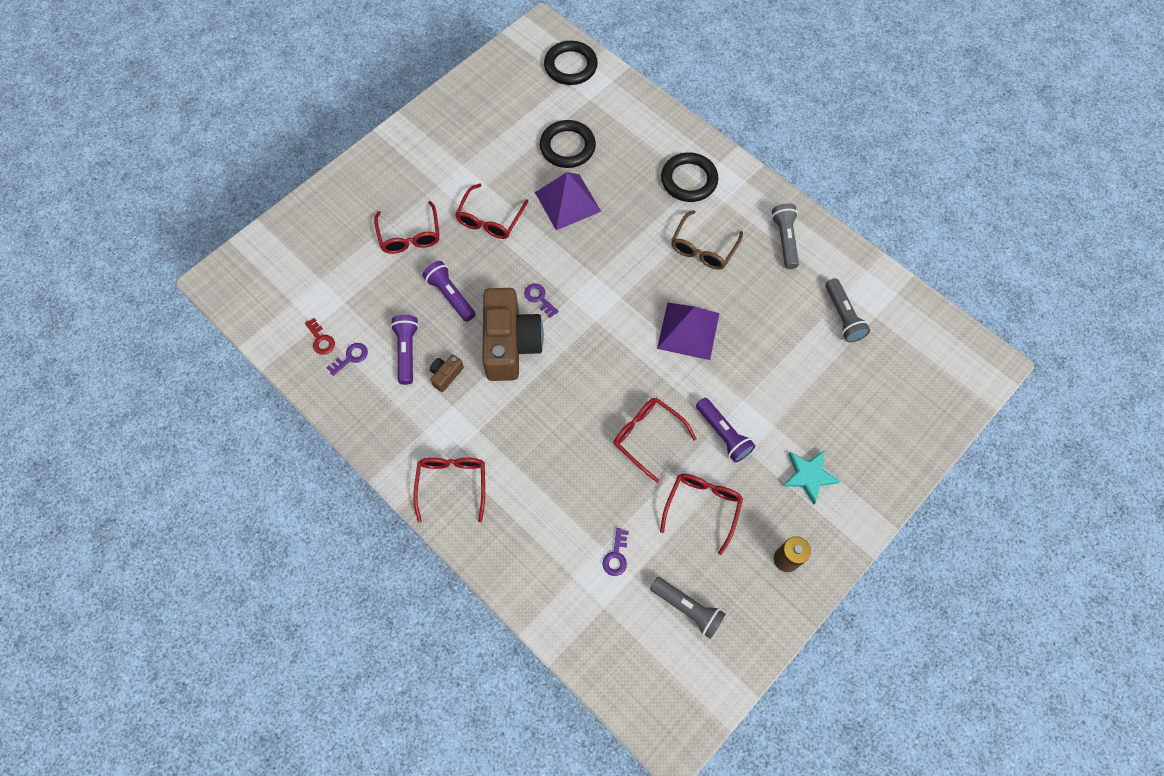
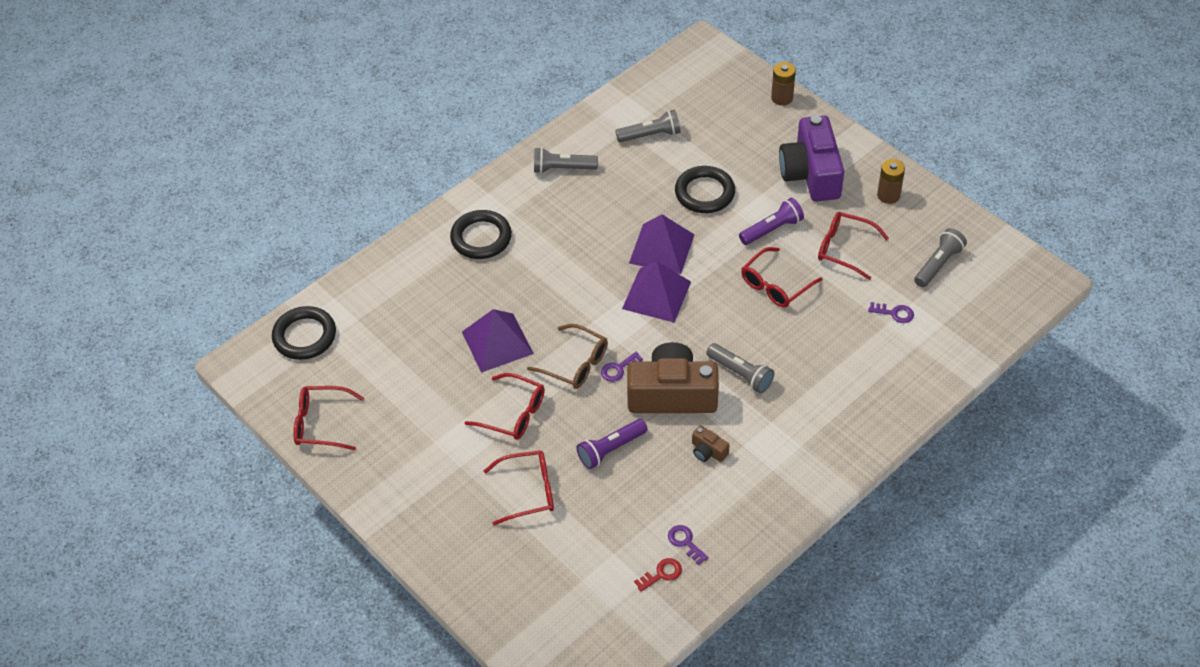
camera: 85 degrees left, 15 degrees down
(407, 351) = (679, 488): purple flashlight -> none
(452, 484) = (830, 443): red glasses -> red glasses (321, 423)
(534, 403) = (740, 374): none -> grey flashlight
(567, 147) = (422, 341): black ring -> black ring (704, 193)
(629, 327) = (656, 295): none -> purple pyramid
(703, 248) = (567, 231): brown glasses -> brown glasses (575, 364)
(809, 476) = (811, 173): turquoise star -> purple camera
(922, 447) = (782, 98): none -> brown battery

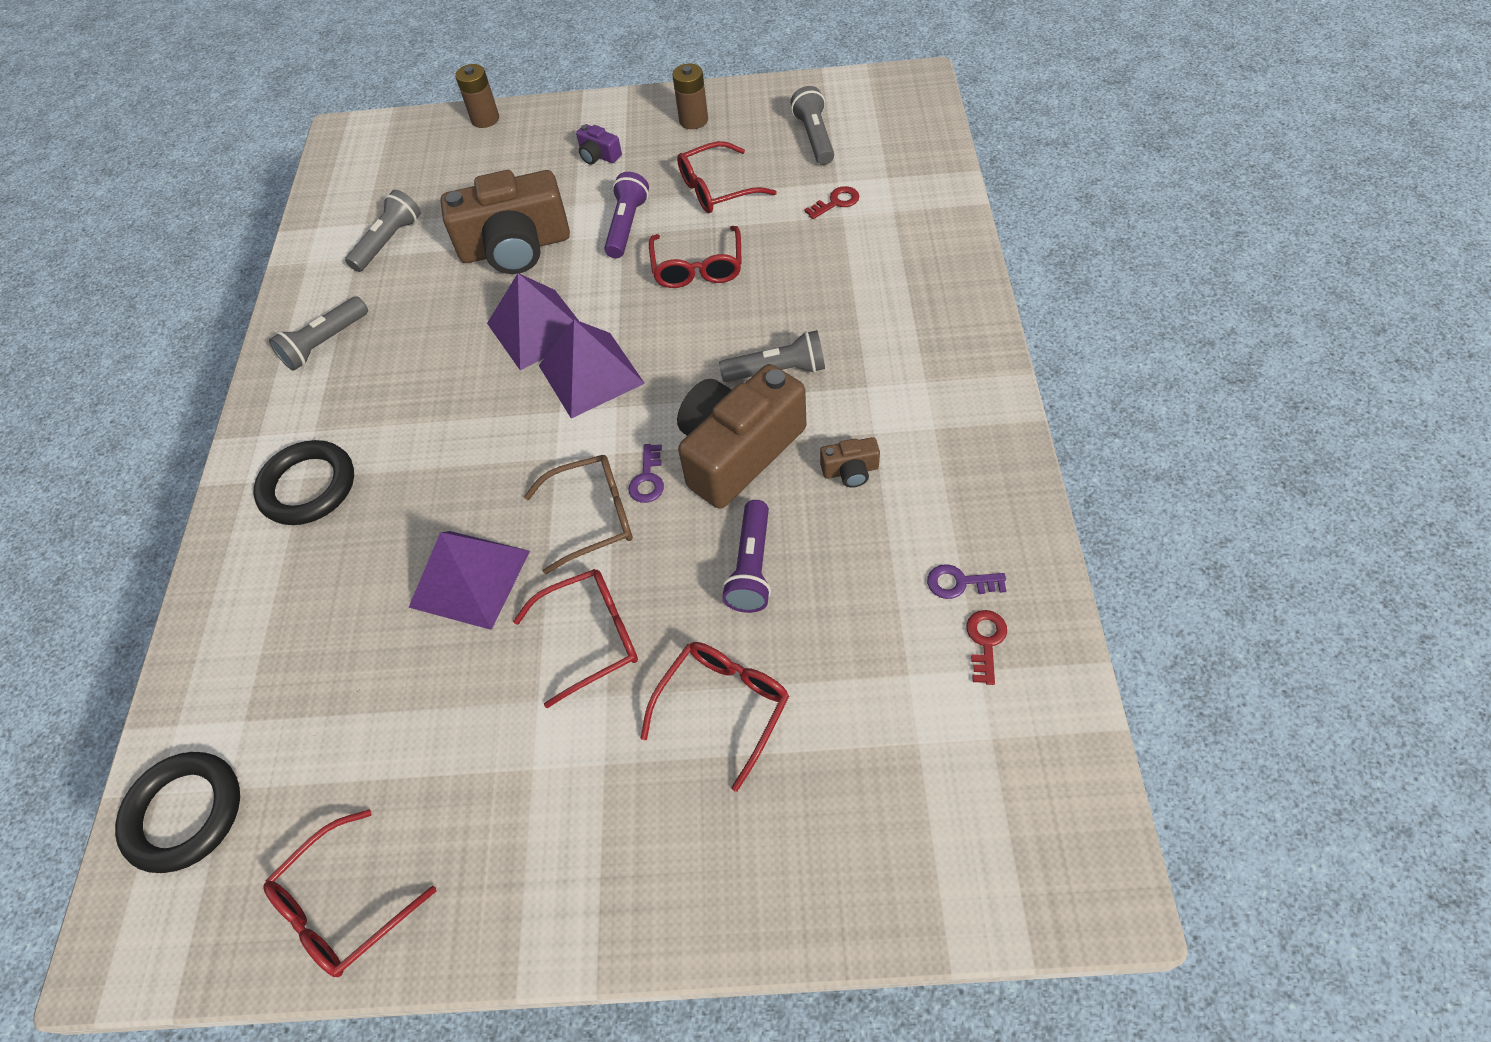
camera: 45 degrees left, 5 degrees up
(704, 193) = (515, 247): black ring -> brown camera
(811, 173) = (599, 155): purple camera -> purple camera, size x0.41
(894, 313) = (836, 202): purple key -> red key

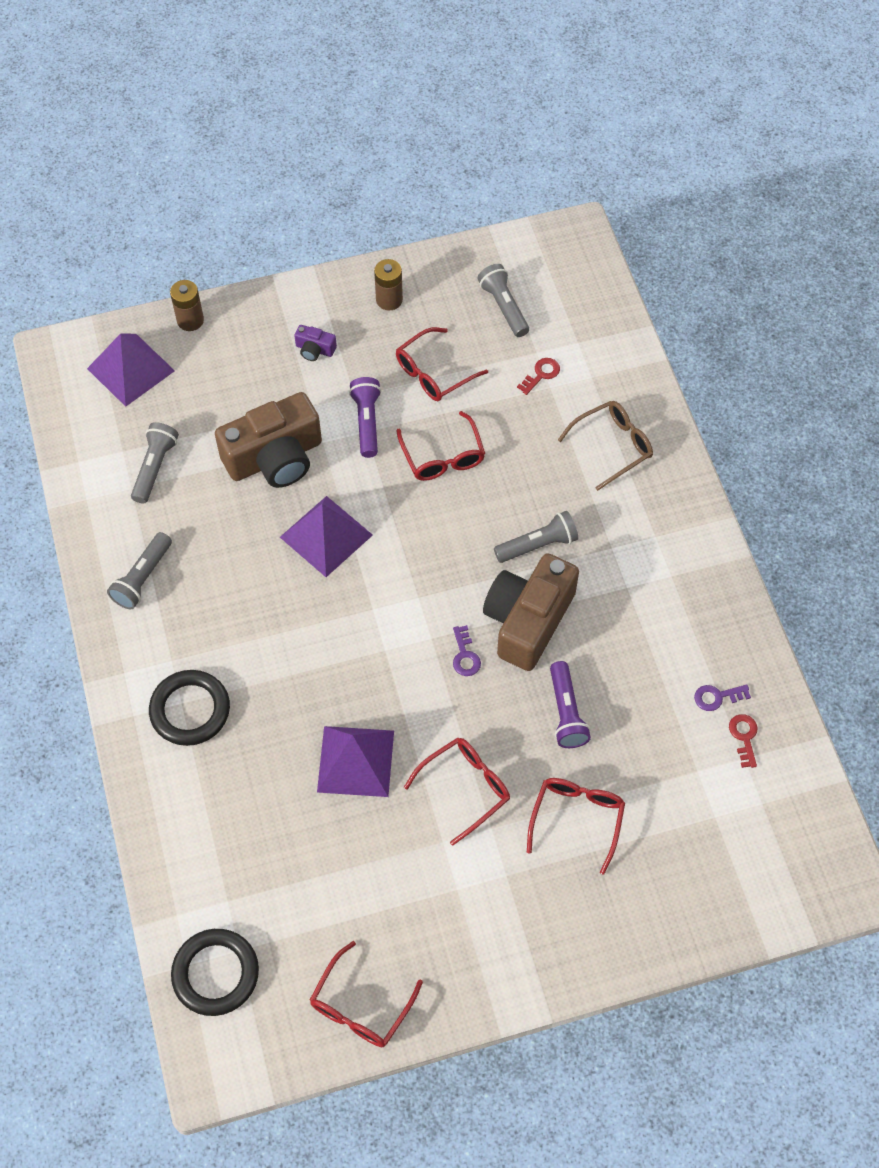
camera: 20 degrees left, 5 degrees up
(590, 374) = (387, 571): purple pyramid -> purple pyramid (130, 369)
(593, 517) = (433, 694): brown glasses -> brown glasses (612, 446)
(850, 471) = (617, 622): brown camera -> none

